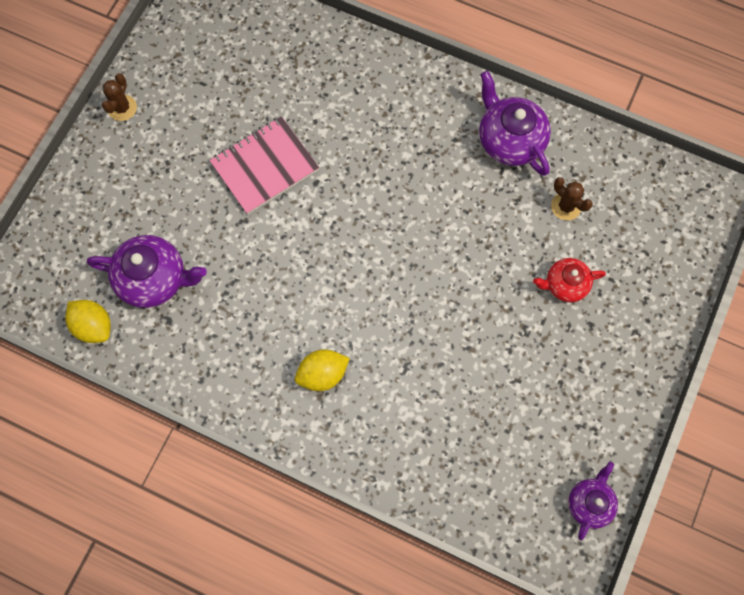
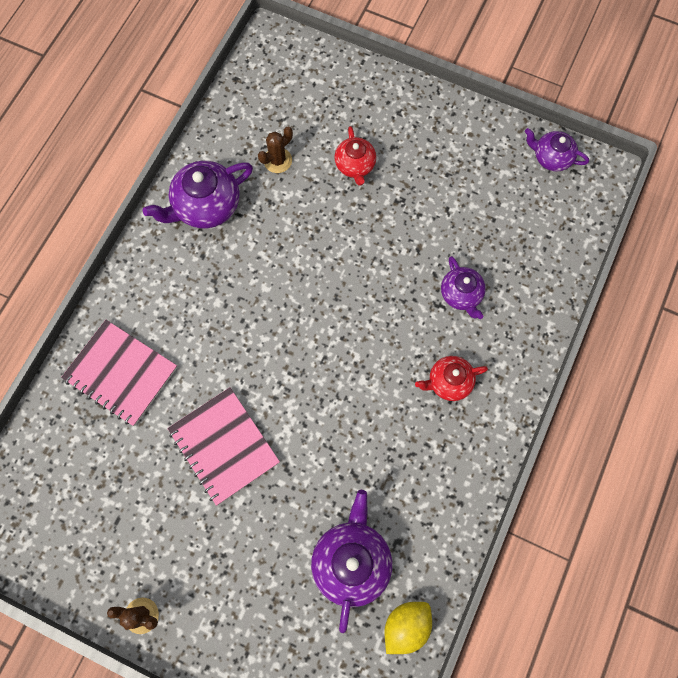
camera: 90 degrees left, 0 degrees up
(322, 374) = (449, 382): yellow lemon -> red teapot
(335, 76) = (121, 373): none -> pink notebook
(418, 391) = (461, 294): none -> purple teapot

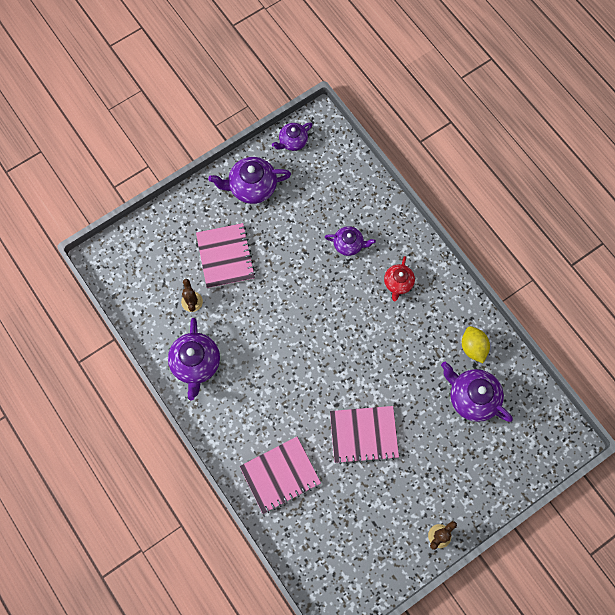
camera: 60 degrees left, 0 degrees up
(355, 165) = (225, 256): red teapot -> pink notebook
(406, 626) = (523, 387): yellow lemon -> yellow lemon (473, 347)
(461, 145) = (252, 187): none -> purple teapot

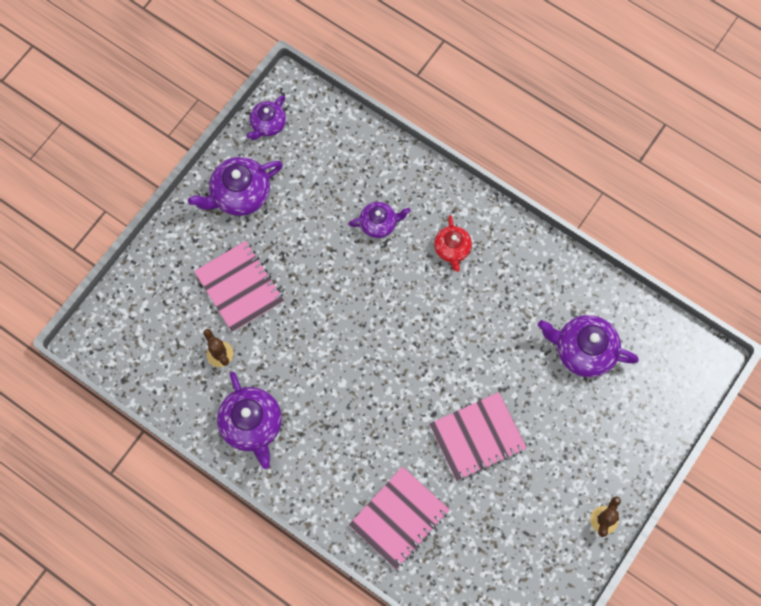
camera: 20 degrees left, 0 degrees up
(473, 347) = (564, 293): yellow lemon -> none

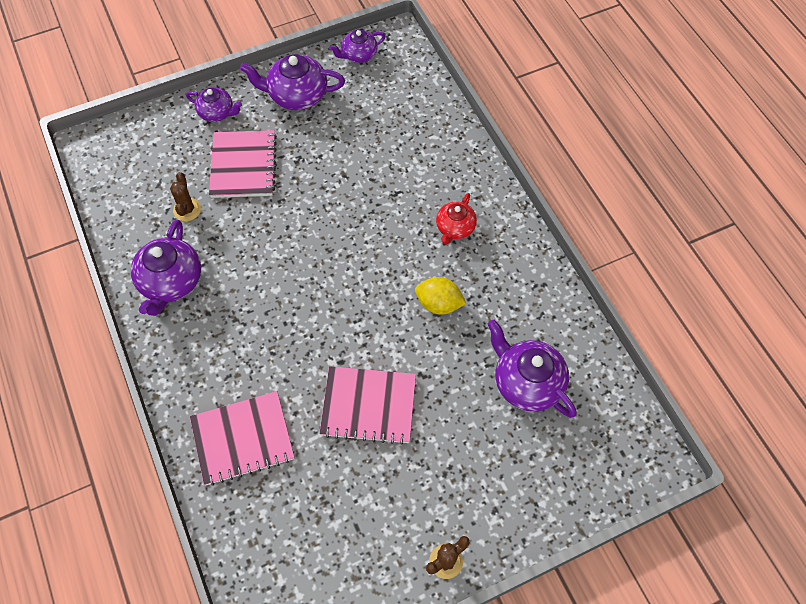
camera: 30 degrees right, 10 degrees down
(379, 223) = (401, 175): purple teapot -> purple teapot (217, 112)
(479, 323) = (439, 304): none -> yellow lemon

